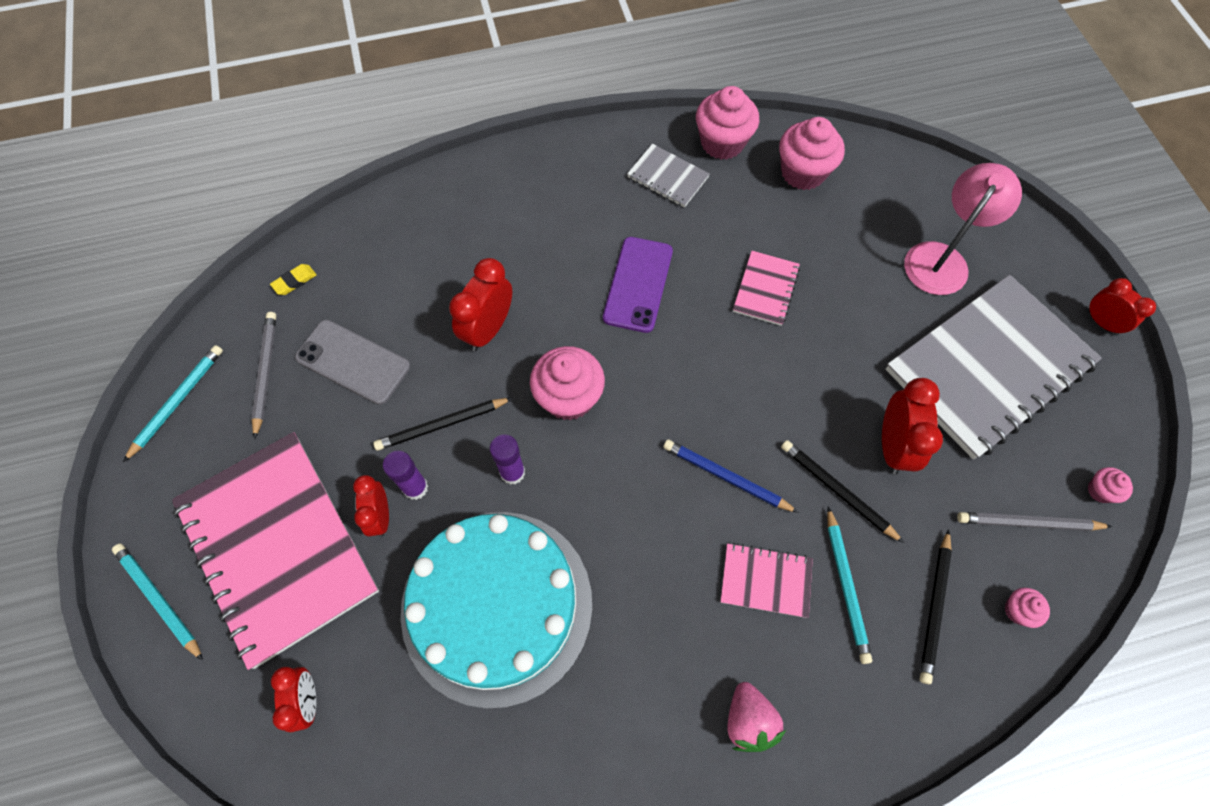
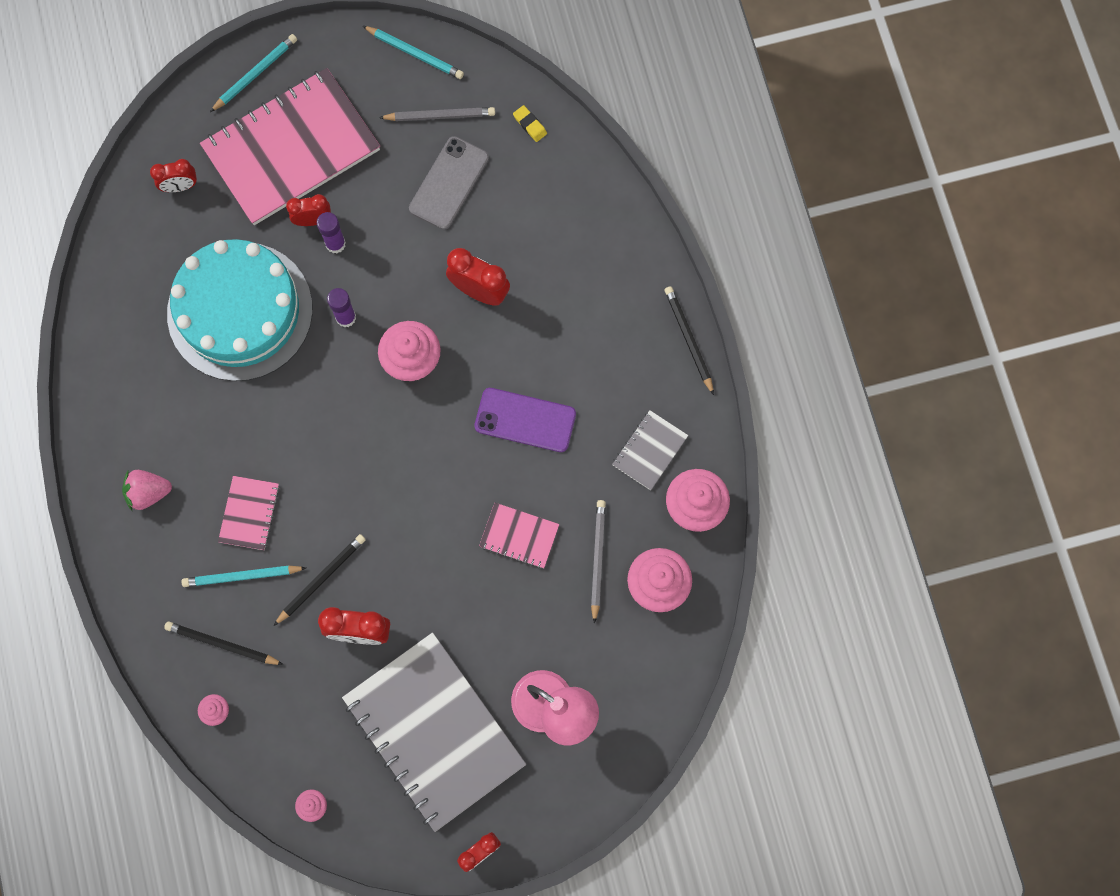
camera: 90 degrees right, 10 degrees up
(442, 425) = (389, 260): black pencil -> black pencil (689, 339)
(726, 477) = (336, 488): blue pencil -> none
(1028, 523) = (287, 736): grey pencil -> grey pencil (597, 559)

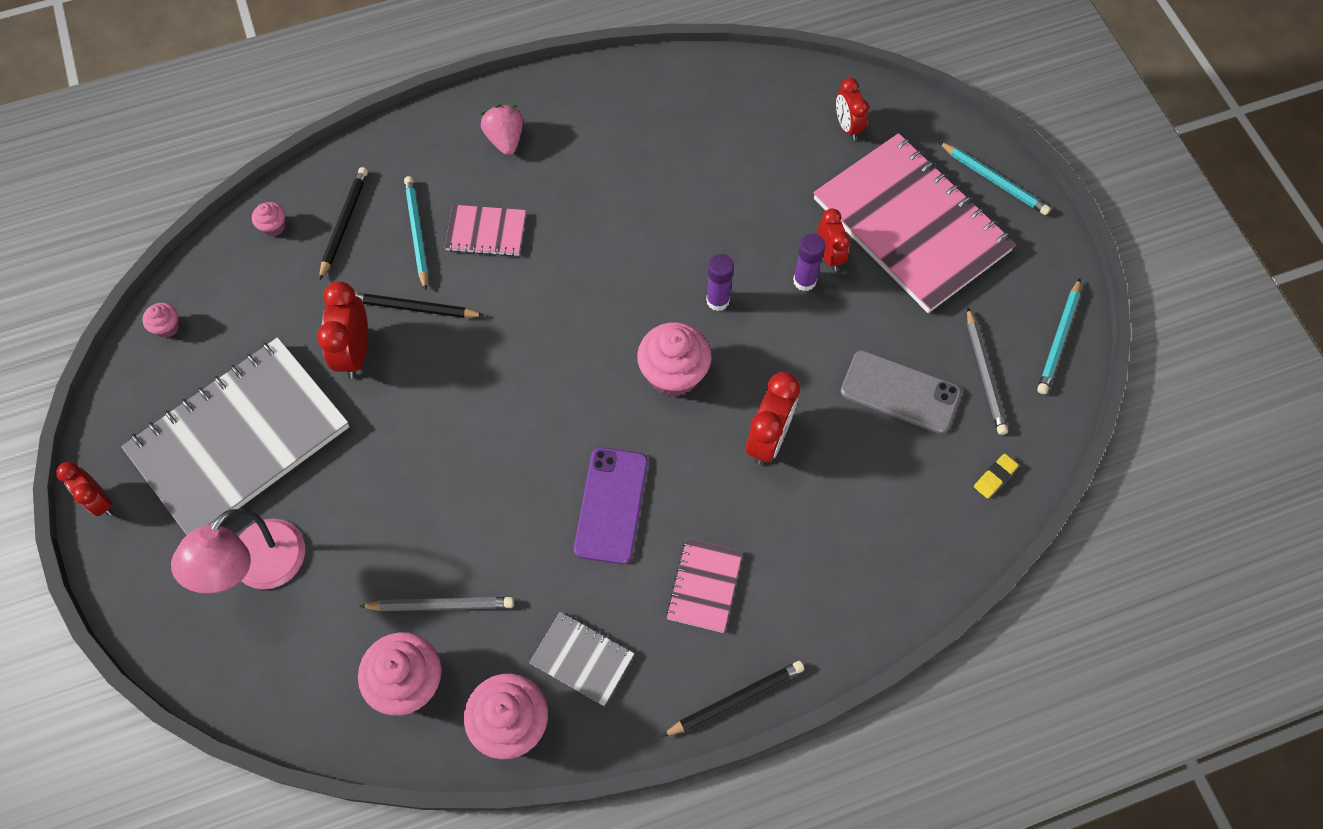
camera: 85 degrees right, 10 degrees down
(240, 311) = (712, 197): turquoise cake -> none
(321, 579) = (414, 308): black pencil -> black pencil turned 150 degrees clockwise
(519, 536) = (468, 511): pink notebook -> pink notebook (704, 586)

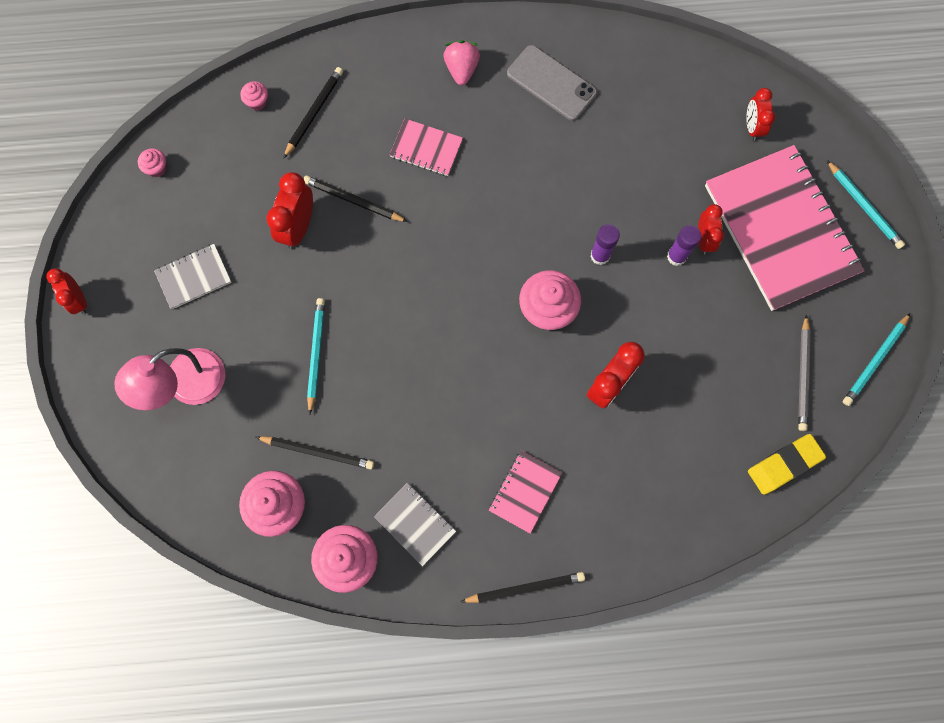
camera: 15 degrees right, 10 degrees up
(240, 439) = (194, 277): grey notebook -> grey notebook, size x0.44
(417, 233) = (370, 136): turquoise pencil -> turquoise pencil (316, 354)
(441, 605) = (317, 452): grey pencil -> black pencil
(611, 505) = (469, 406): purple phone -> none
(900, 392) = (728, 373): grey phone -> grey phone (551, 83)
(995, 477) = (784, 464): yellow eraser -> yellow eraser, size x1.84

